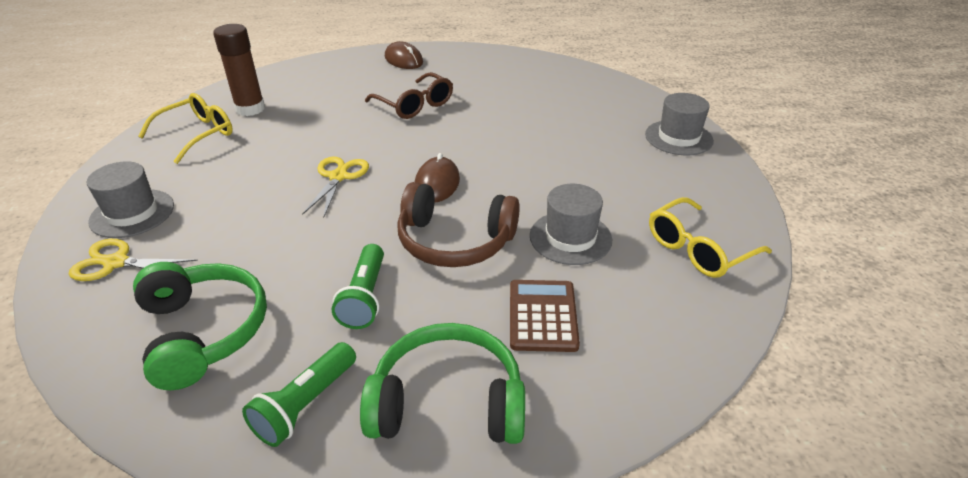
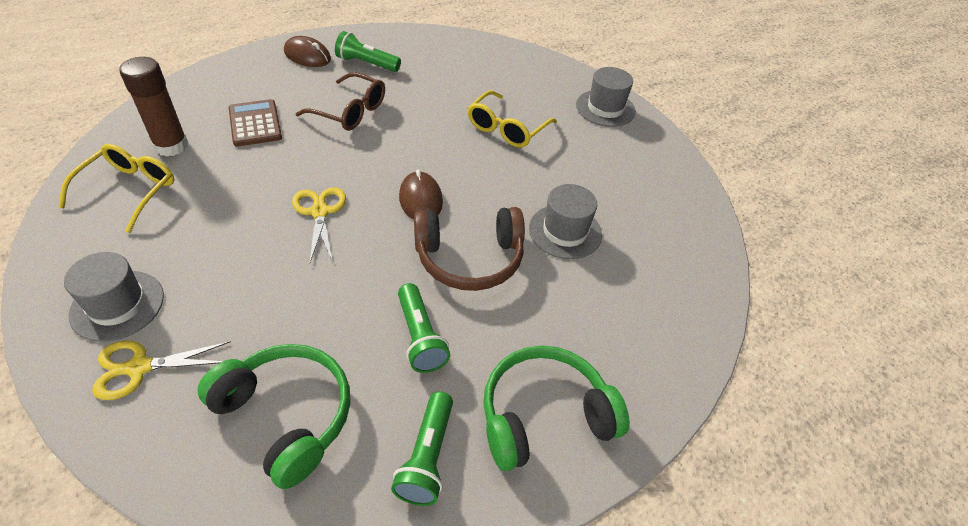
camera: 25 degrees left, 10 degrees up
(452, 71) = (366, 64): none -> green flashlight
(543, 316) = (579, 314): brown calculator -> brown calculator (255, 123)
(698, 249) = (667, 219): yellow glasses -> yellow glasses (506, 129)

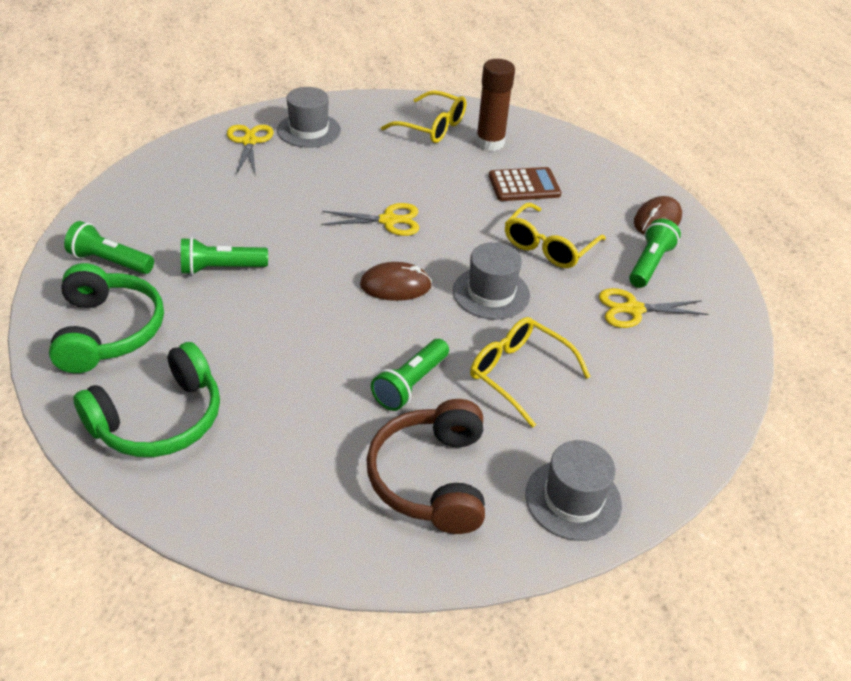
camera: 100 degrees right, 5 degrees down
(286, 415) = (180, 200): green headphones -> green headphones (159, 419)
(350, 111) = (548, 246): brown glasses -> yellow glasses
(422, 74) = (633, 309): none -> yellow scissors
(469, 259) = (302, 310): brown headphones -> brown headphones (431, 478)
(537, 182) = (411, 384): none -> green flashlight
(565, 231) = (322, 393): grey hat -> grey hat (491, 293)

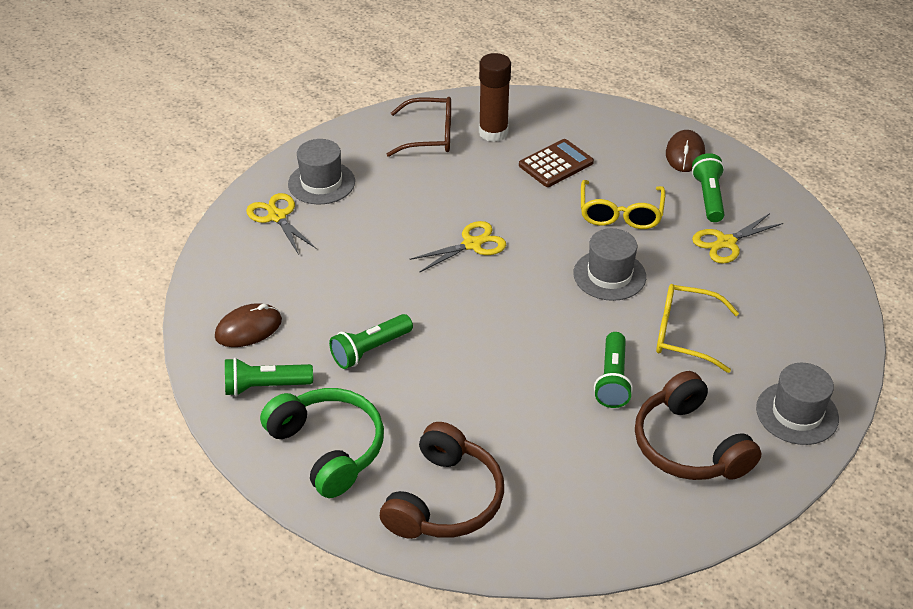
camera: 25 degrees left, 0 degrees up
(159, 419) = (445, 500): green headphones -> brown headphones
(395, 285) = (529, 301): brown mouse -> brown mouse (248, 328)
(432, 127) = (430, 136): yellow glasses -> brown glasses

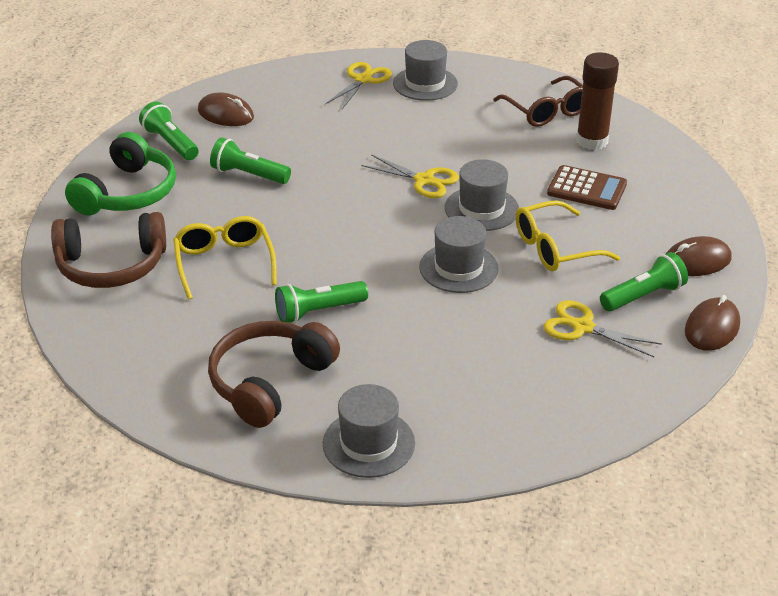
camera: 60 degrees right, 5 degrees down
(539, 229) = (481, 209): none -> grey hat
(684, 334) = (418, 337): yellow glasses -> yellow glasses (224, 263)
(764, 183) = (712, 328): none -> brown mouse

